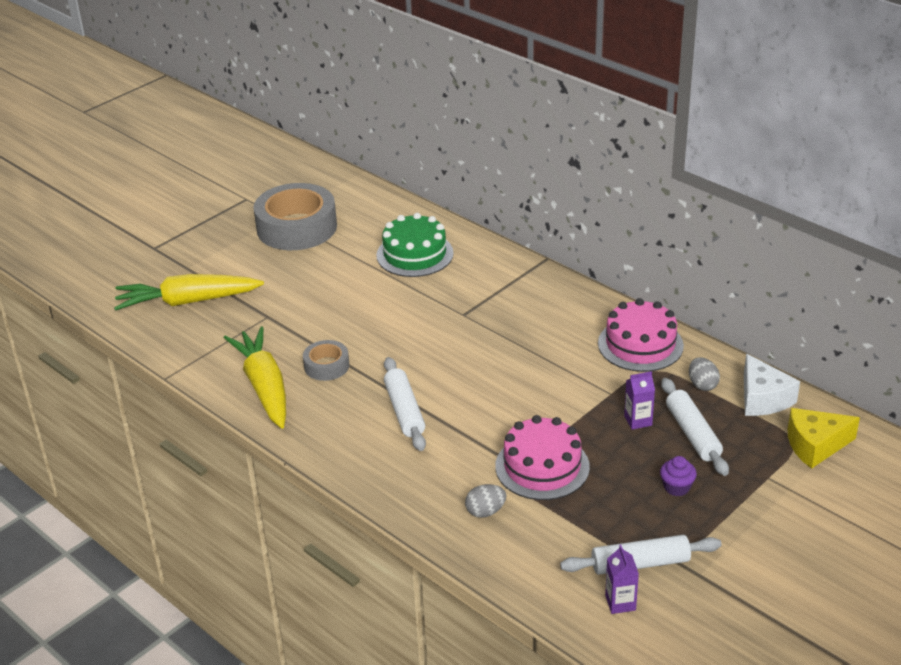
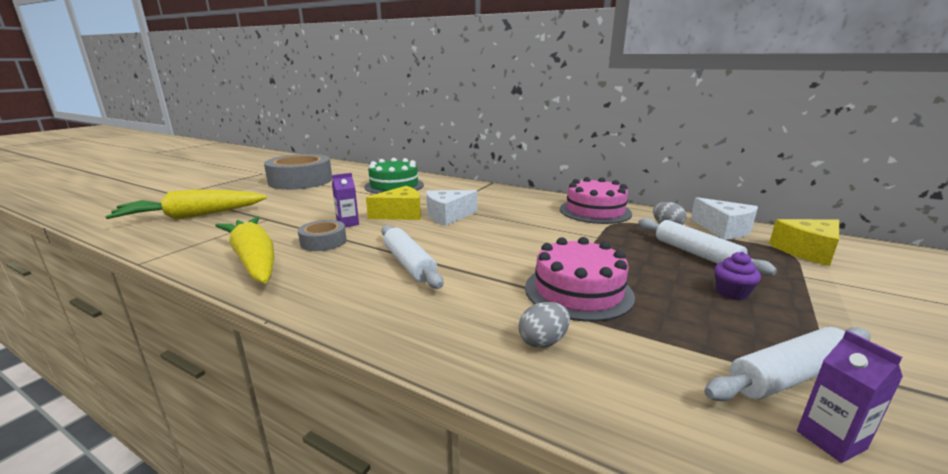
camera: 15 degrees left, 15 degrees down
(411, 324) = (401, 214): none -> yellow cheese
(463, 334) = (448, 216): none -> white cheese
(638, 420) = (638, 250): purple carton -> purple carton (347, 223)

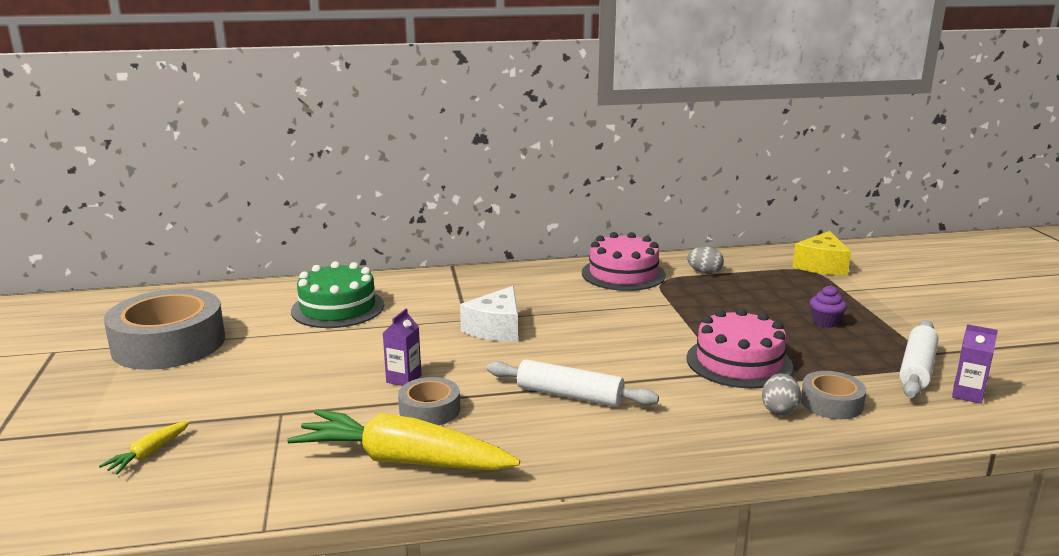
camera: 40 degrees left, 0 degrees up
(192, 216) = (148, 454): yellow carrot -> yellow carrot, size x0.43
(401, 214) = (438, 345): yellow cheese -> none
(610, 360) = (831, 403): none -> grey tape
(696, 254) = (762, 295): white rolling pin -> none
(723, 229) = (747, 262): white cheese -> none

